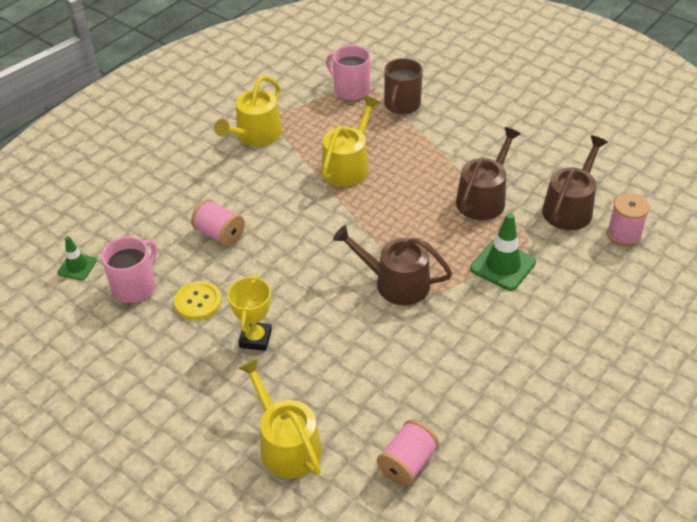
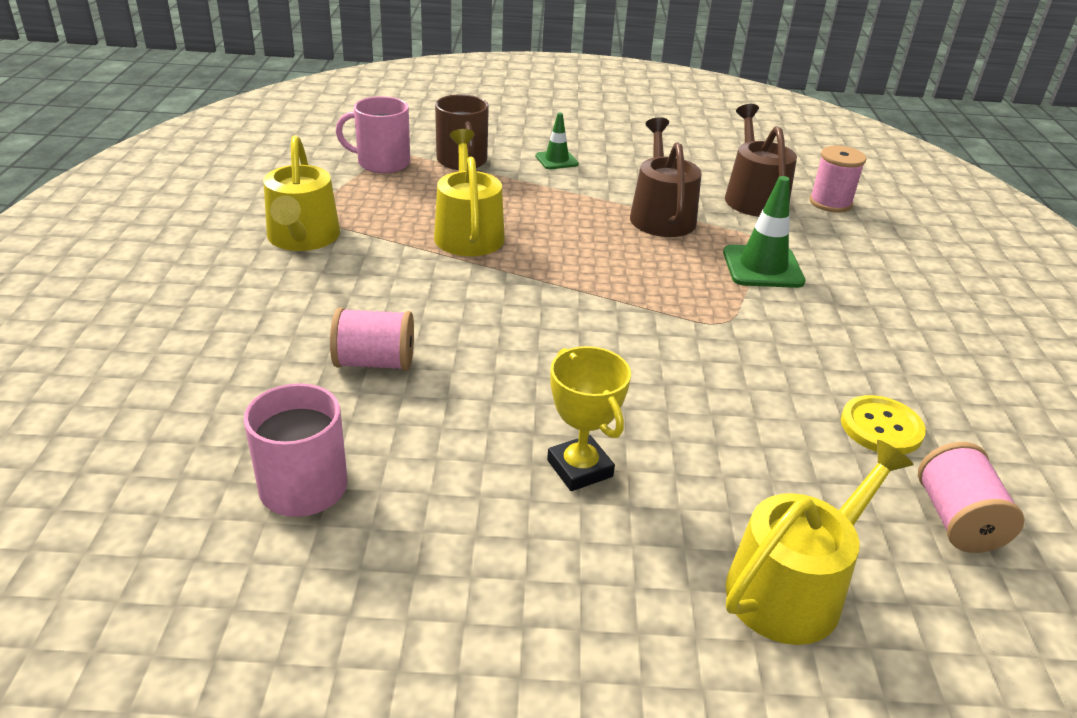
camera: 40 degrees left, 10 degrees down
(77, 267) = (159, 503): green traffic cone -> green traffic cone (556, 160)
(198, 302) = (437, 460): yellow button -> yellow button (881, 427)
(286, 444) = (793, 586): yellow watering can -> yellow watering can turned 120 degrees clockwise
(395, 283) = (675, 327): brown watering can -> none

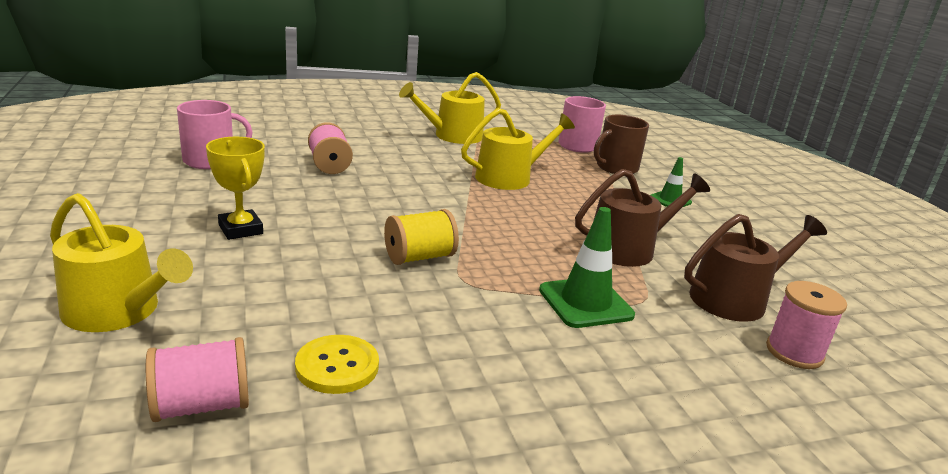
camera: 70 degrees right, 10 degrees down
(579, 468) = (240, 229): yellow trophy -> yellow trophy turned 75 degrees counterclockwise
(670, 339) = (419, 257): none -> yellow spool

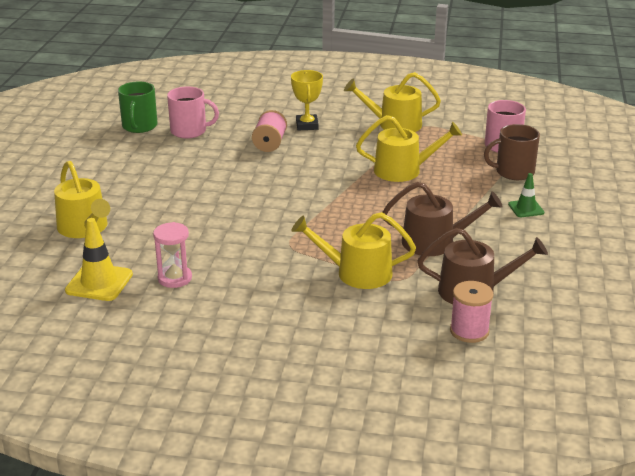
camera: 30 degrees right, 5 degrees up
(131, 161) = (139, 126): none -> green mug
(202, 405) = (99, 282): pink spool -> yellow traffic cone
(240, 229) = (176, 188): yellow trophy -> yellow trophy (307, 125)
(337, 366) = (174, 278): yellow button -> pink hourglass
(419, 257) = (274, 224): yellow spool -> none
(585, 303) = (357, 273): green traffic cone -> yellow watering can

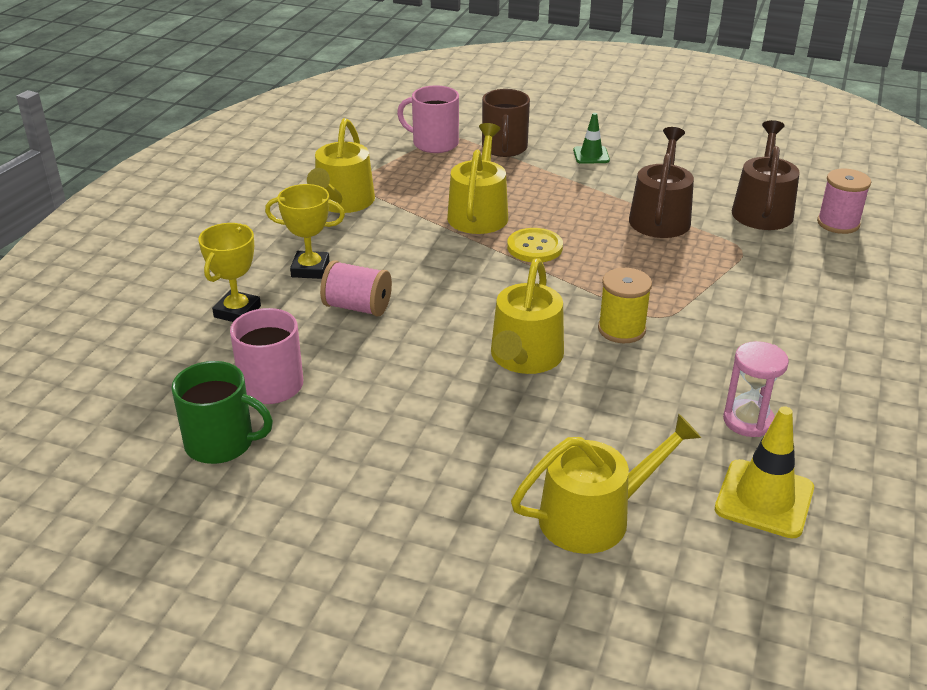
camera: 80 degrees left, 5 degrees up
(255, 112) = (237, 312): none -> yellow trophy
(269, 230) = (621, 329): none -> yellow spool
(357, 273) = (728, 275): yellow watering can -> yellow watering can (524, 357)
(364, 194) = (534, 247): none -> yellow button

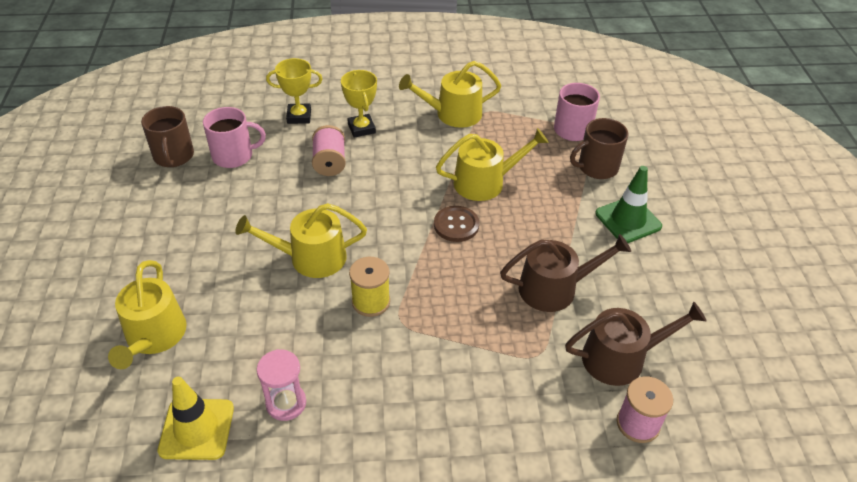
camera: 65 degrees right, 10 degrees up
(221, 443) = (173, 156): green mug -> brown mug
(534, 247) = (456, 225): yellow button -> brown button
(591, 155) = (628, 220): green traffic cone -> green traffic cone, size x1.66
(594, 516) = (154, 336): yellow watering can -> yellow watering can turned 45 degrees clockwise

